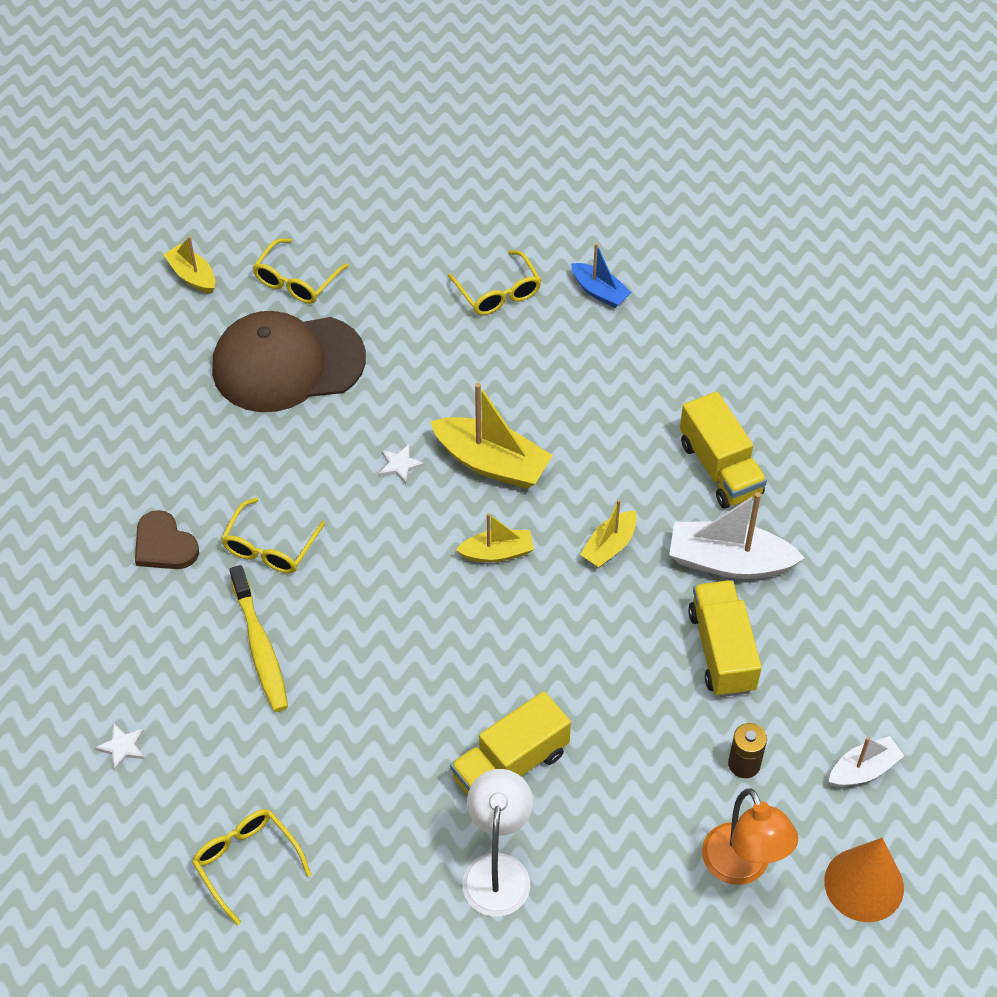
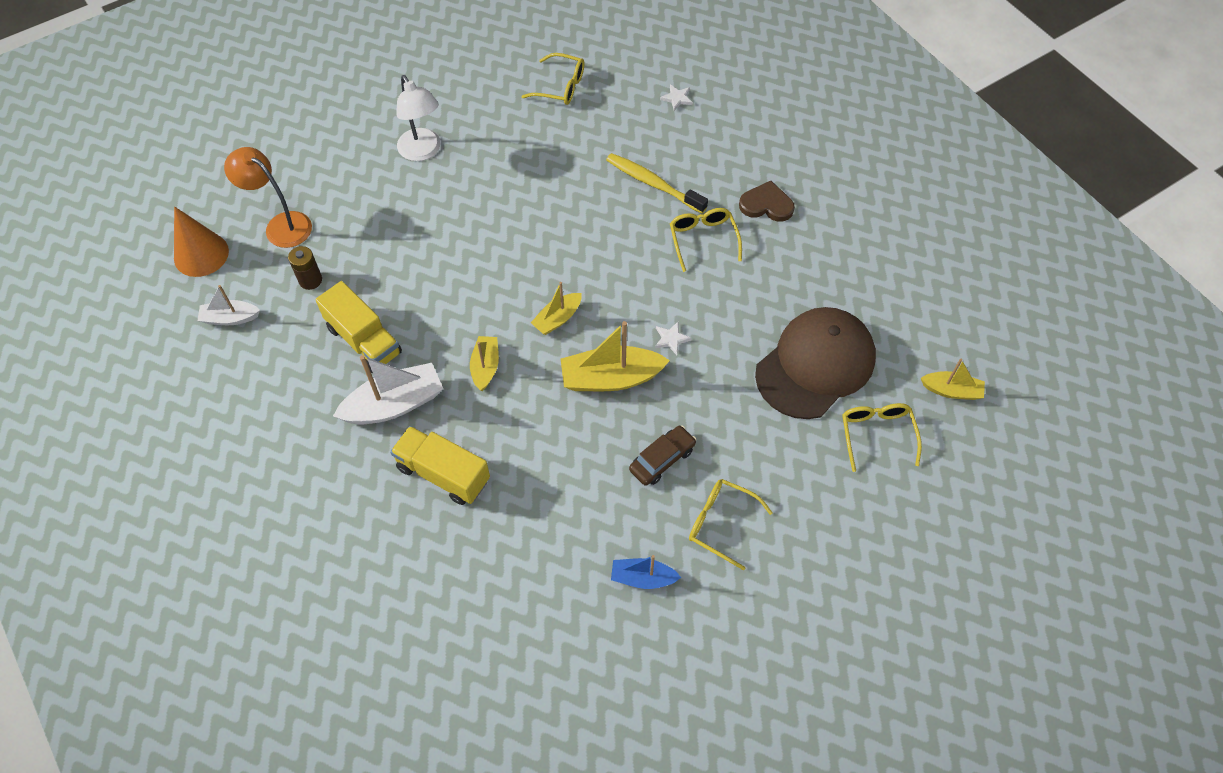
camera: 145 degrees right, 5 degrees up
(505, 367) = (662, 459): none -> brown car
(510, 765) = (454, 204): yellow truck -> none
(863, 769) = (230, 318): white boat -> white boat turned 60 degrees clockwise

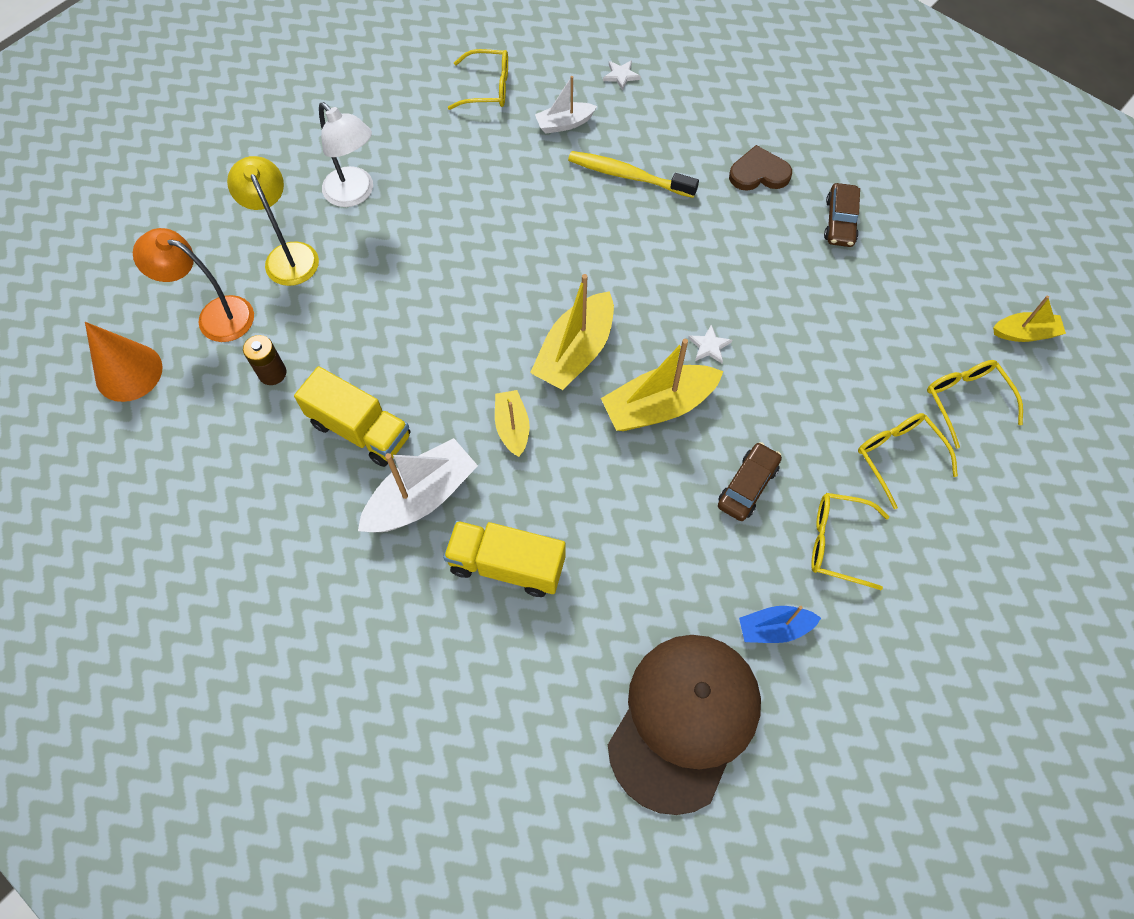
camera: 15 degrees left, 5 degrees up
(230, 318) = (190, 441): white boat -> white boat (564, 124)
(353, 189) = (288, 255): none -> yellow lamp
(557, 319) = (575, 352): yellow boat -> yellow boat, size x1.71
(703, 239) = (704, 226): yellow glasses -> yellow glasses (898, 456)
(815, 365) = (874, 339): brown cap -> brown cap (684, 721)
(822, 260) = (840, 221): none -> brown car

